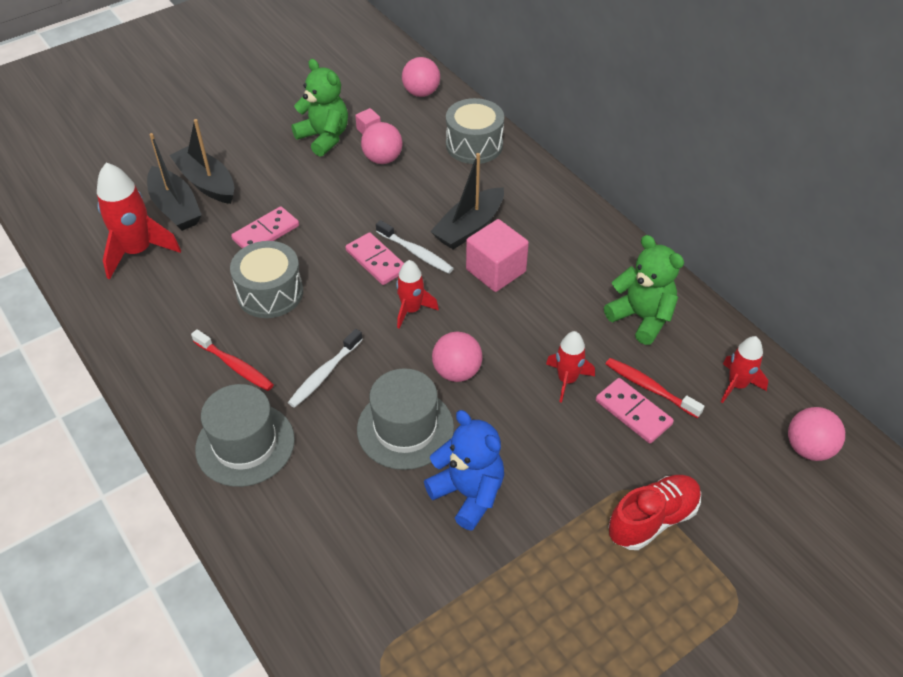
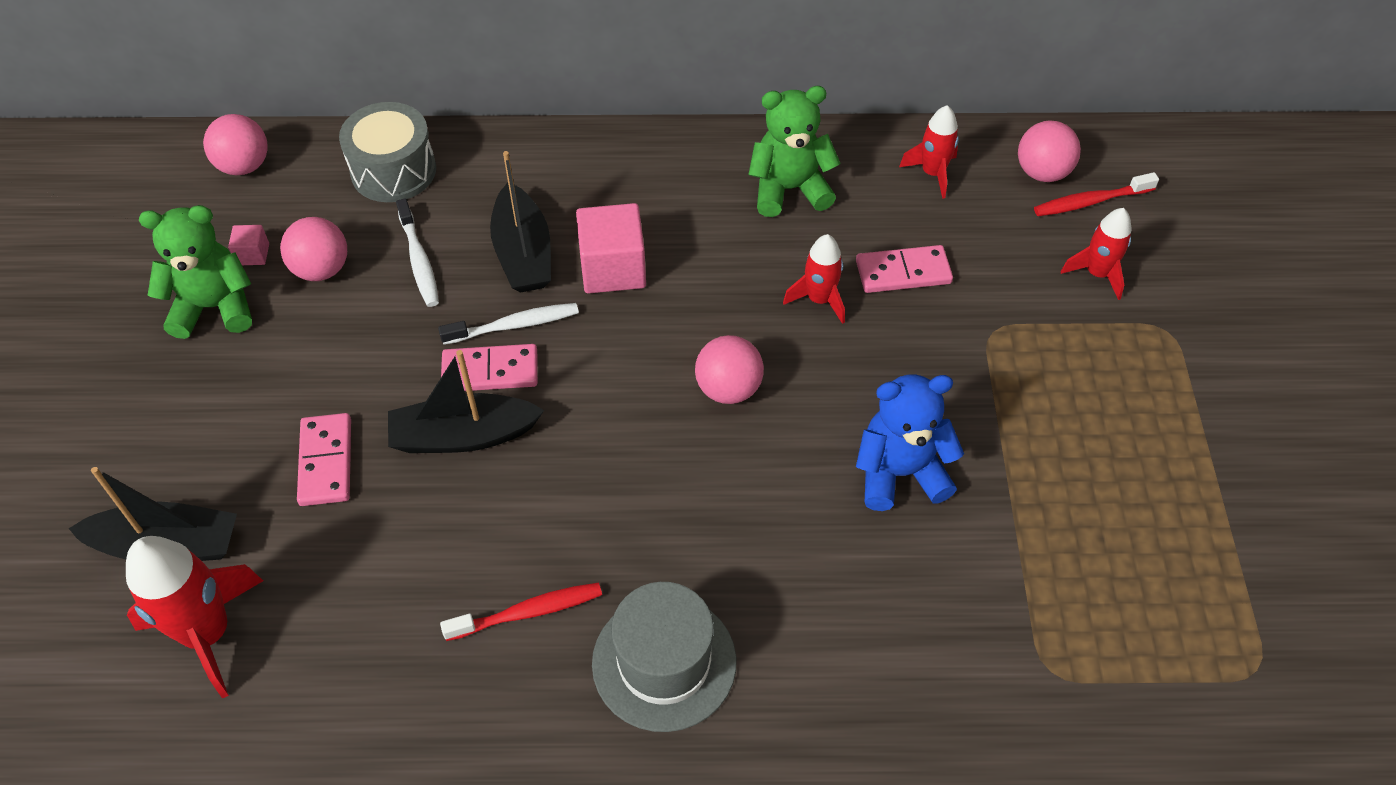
camera: 55 degrees left, 5 degrees up
(207, 183) = (157, 483): black boat -> black boat (463, 436)
(270, 293) = (439, 511): grey drum -> none
(324, 374) = (623, 521): white toothbrush -> white toothbrush (419, 261)
(405, 428) = (769, 482): grey hat -> none
(411, 310) = (600, 380): red rocket -> red rocket (1097, 274)
(649, 387) = (883, 240): red toothbrush -> red toothbrush (1090, 201)
(652, 519) = (1039, 337): red shoe -> none

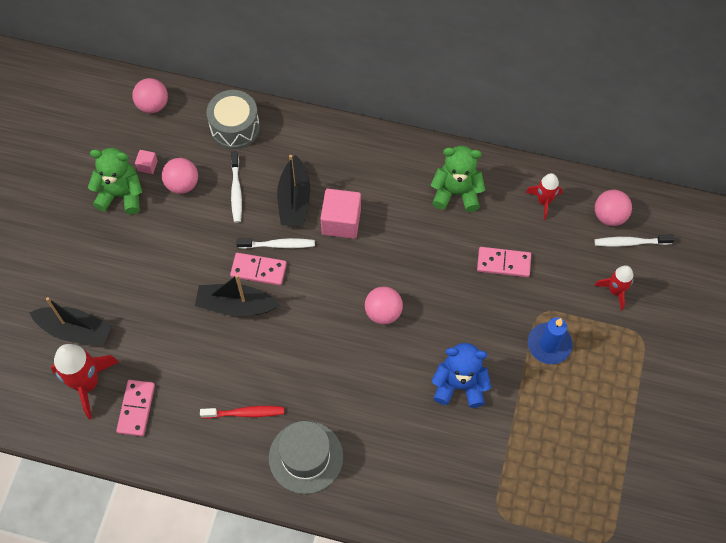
camera: 15 degrees right, 10 degrees up
(326, 462) = (162, 303): pink domino -> pink domino (136, 408)
(819, 300) = (450, 269): red rocket -> none
(1025, 375) = (549, 344): none -> blue candle
(1090, 201) = (630, 242): red toothbrush -> white toothbrush

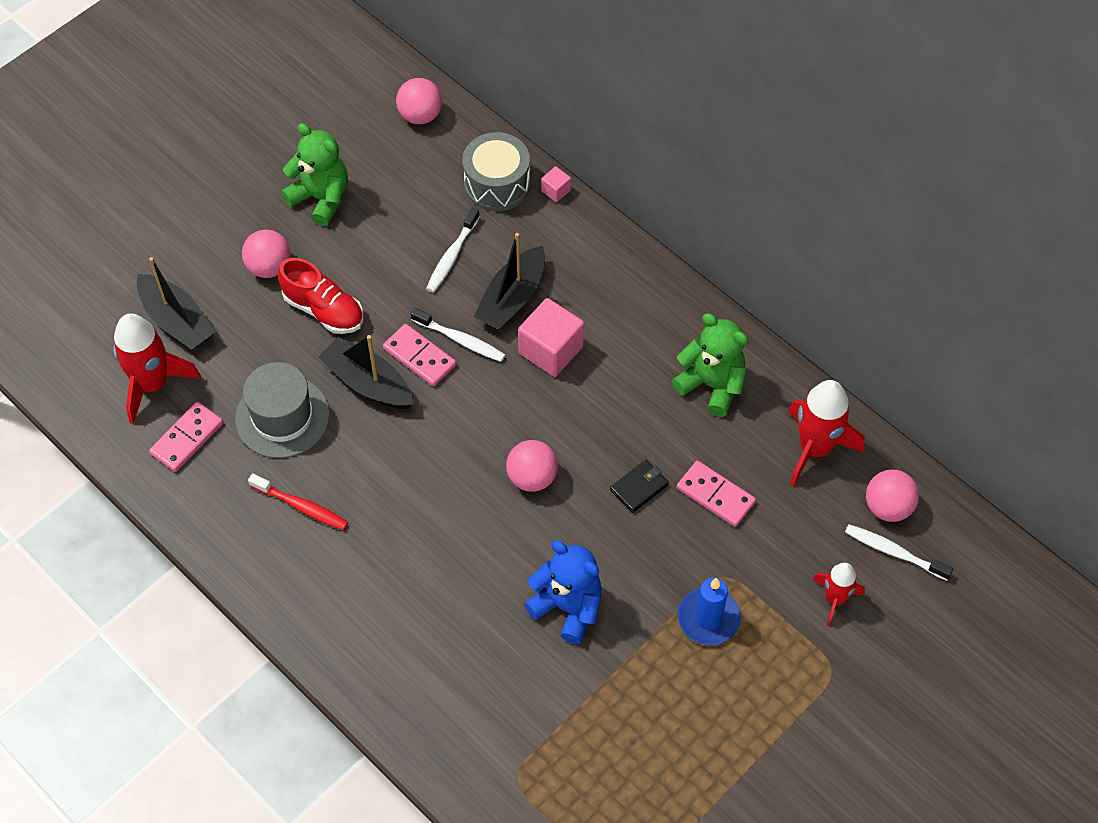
camera: 30 degrees right, 5 degrees down
(147, 166) = (370, 180): pink cube -> pink cube (556, 190)
(173, 271) = (324, 310): none -> red shoe
(182, 184) = (396, 219): pink ball -> pink ball (269, 267)
(305, 457) = (336, 591): grey hat -> grey hat (282, 417)
(454, 283) = (639, 487): none -> black wallet
(544, 201) = (815, 448): red rocket -> red rocket, size x1.68

